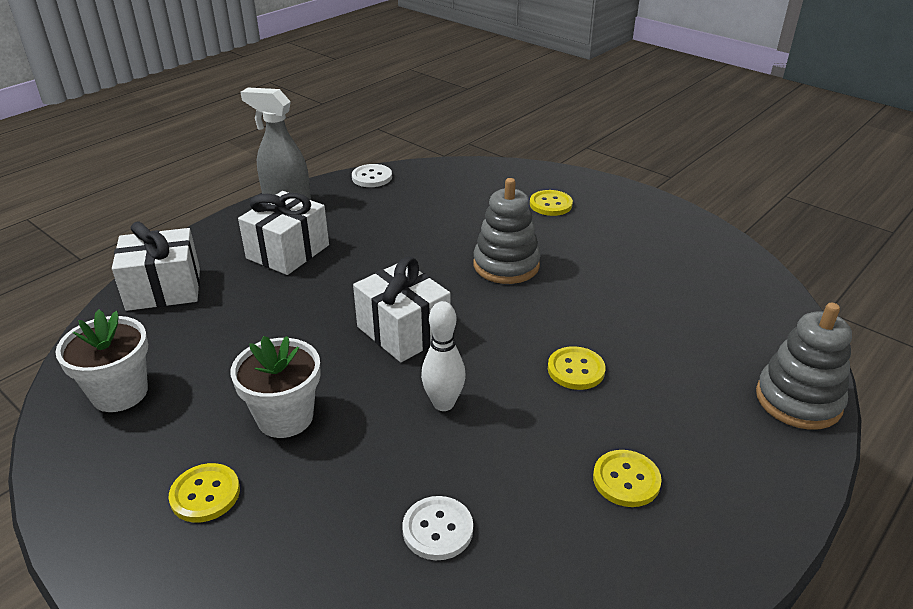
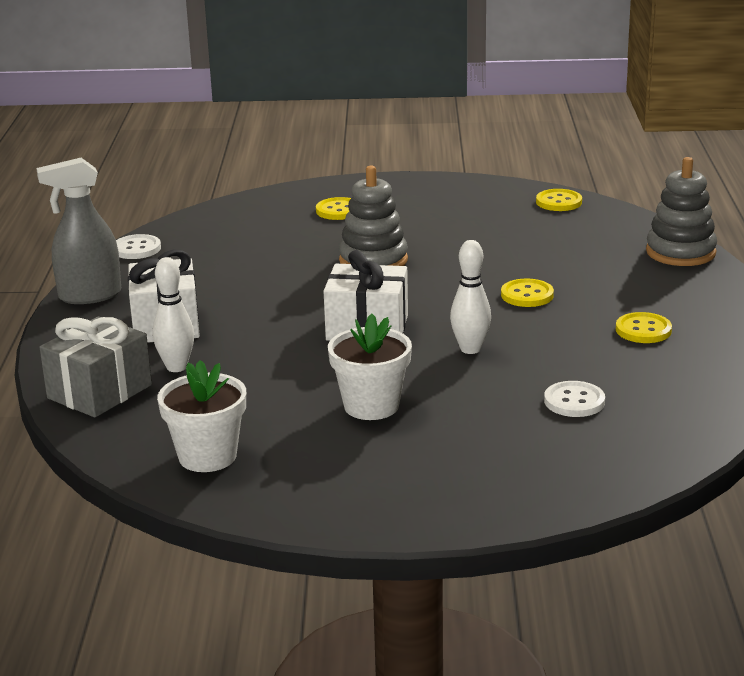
camera: 40 degrees left, 10 degrees down
(164, 289) = (100, 392): white gift -> grey gift
(205, 494) = (393, 463): yellow button -> yellow button (559, 202)
(234, 294) = (176, 367): none -> white bowling pin

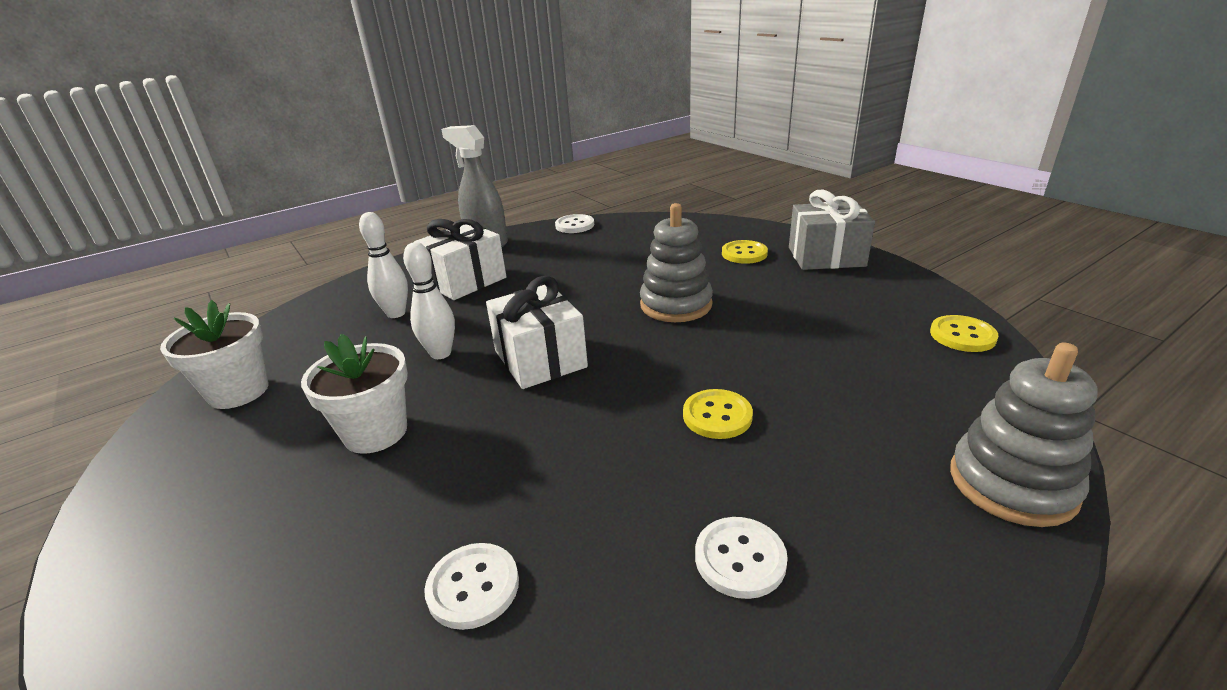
camera: 55 degrees right, 5 degrees up
(100, 392) = (337, 305): grey gift -> grey gift (826, 257)
(470, 349) = (548, 437): white bowling pin -> white bowling pin (441, 353)
(643, 330) = (740, 559): yellow button -> white button

